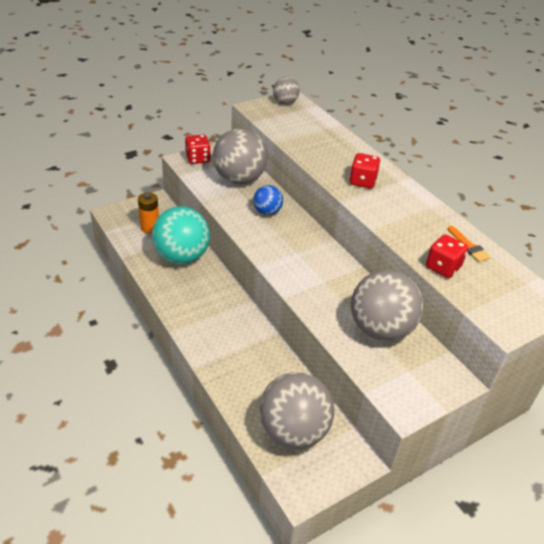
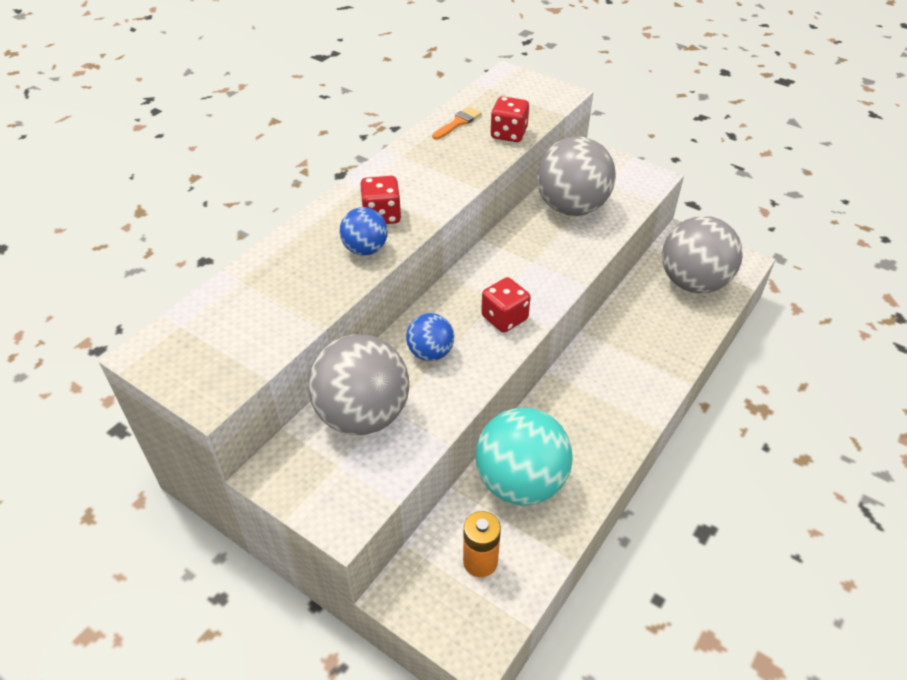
camera: 110 degrees left, 5 degrees up
(198, 159) = (329, 499): red dice -> red dice (504, 318)
(285, 102) = (169, 358): grey ball -> none
(332, 168) = (365, 249): none -> blue ball

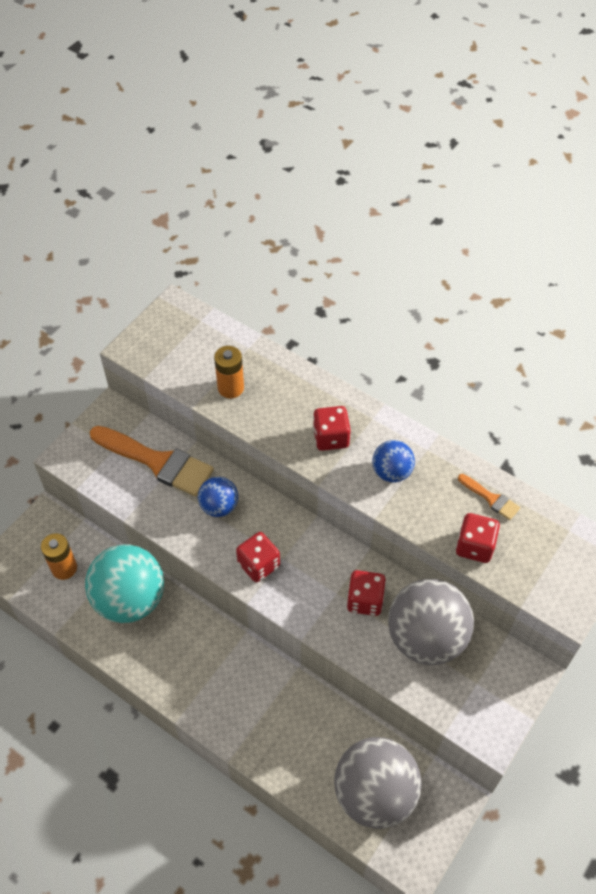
camera: 90 degrees right, 10 degrees up
(299, 294) = (230, 388): none -> orange battery
(362, 415) = (157, 462): grey ball -> orange brush
(365, 249) = (284, 428): blue ball -> blue ball (391, 472)
(538, 243) = (365, 600): none -> red dice

